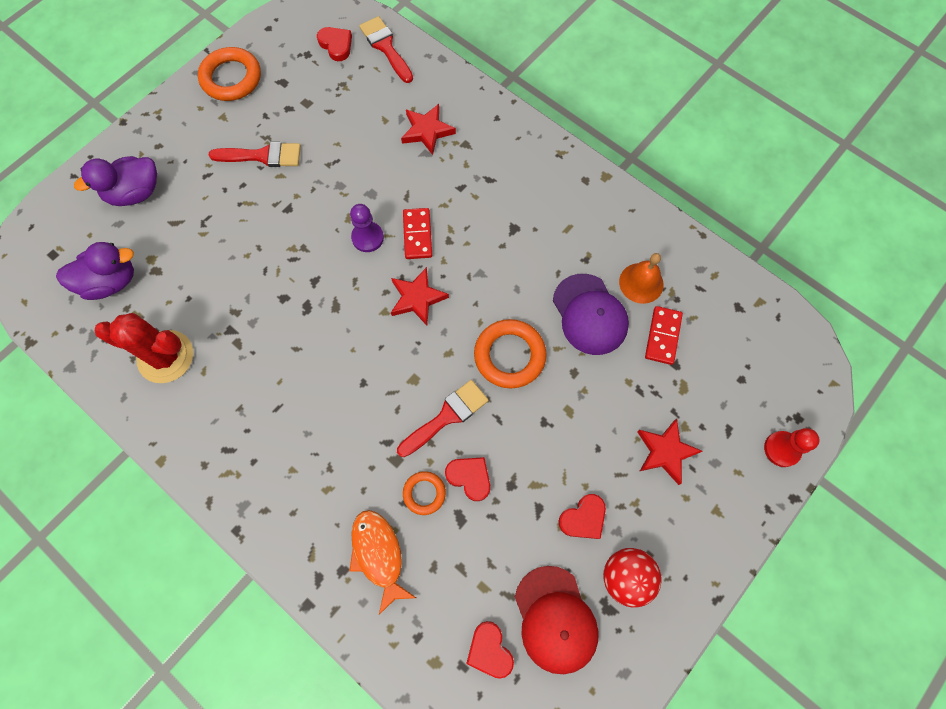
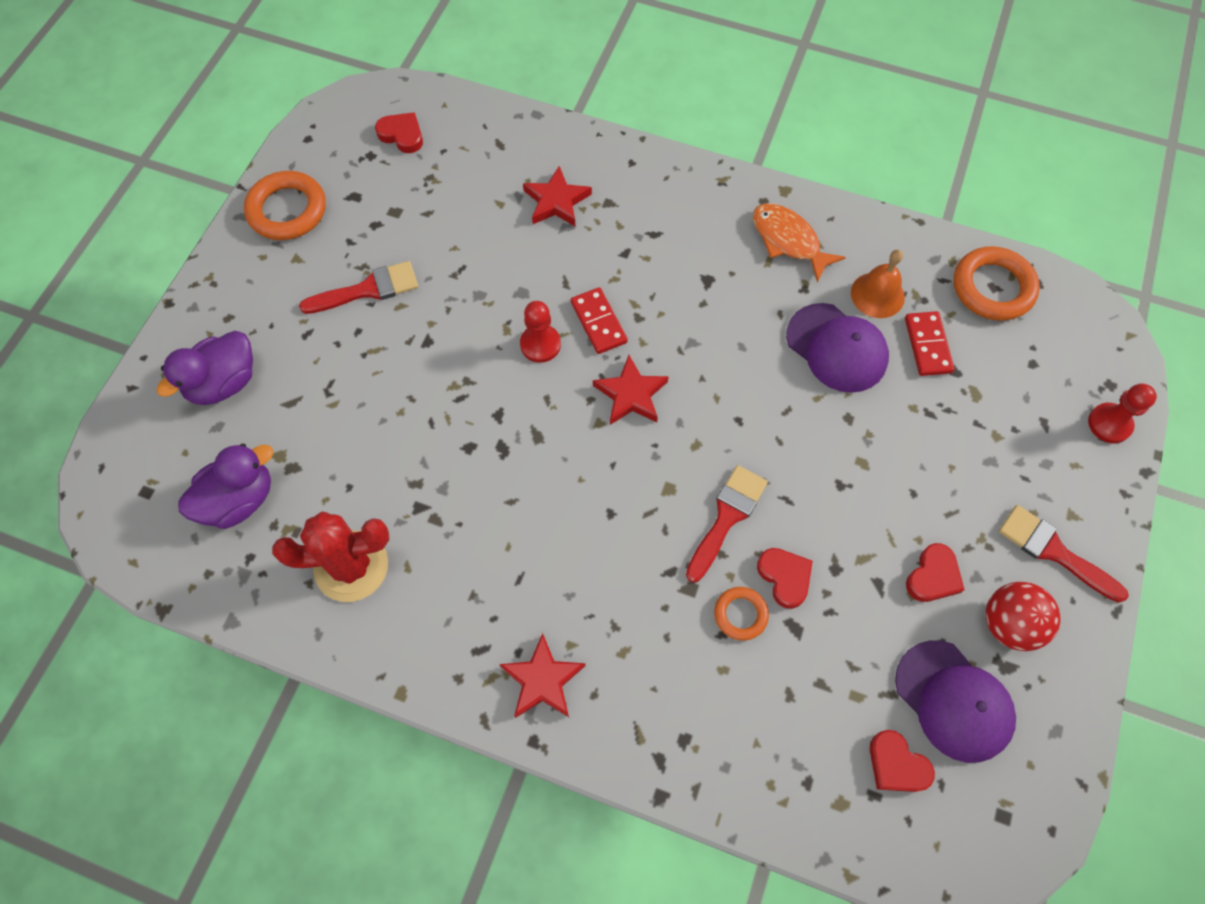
camera: 20 degrees left, 5 degrees down
(367, 238) = (540, 344): purple pawn -> red pawn
(379, 555) = (719, 705): orange fish -> orange fish (788, 241)
(386, 47) = (463, 120): red brush -> red brush (1053, 551)
(469, 477) = (785, 577): red heart -> red heart turned 45 degrees clockwise
(509, 355) = (767, 424): orange ring -> orange ring (992, 288)
(555, 619) = (954, 701): red cap -> purple cap
(665, 452) = (988, 470): red star -> red star (542, 680)

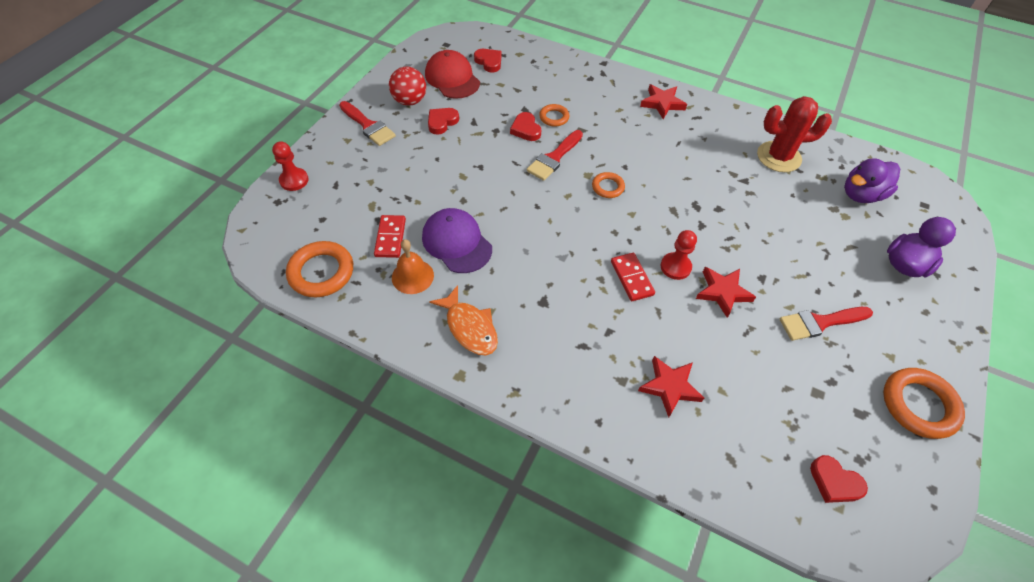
camera: 175 degrees left, 10 degrees down
(631, 394) = (609, 228): red star -> red star (723, 292)
(636, 467) = (607, 187): none -> orange ring
(954, 701) = (452, 78): purple cap -> red cap

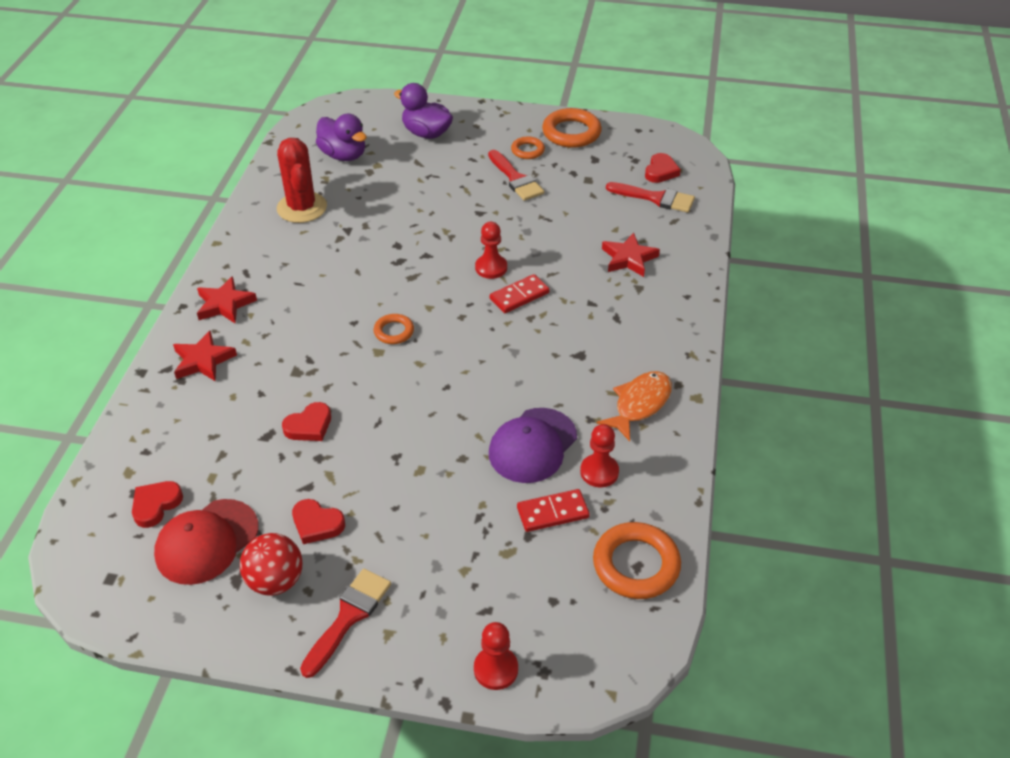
camera: 105 degrees left, 10 degrees down
(412, 276) = (599, 472): orange bell -> red pawn
(554, 117) = (277, 402): orange ring -> orange ring (527, 150)
(554, 158) = (357, 387): red brush -> red brush (655, 198)
(723, 292) = (509, 235): red star -> red star (203, 360)

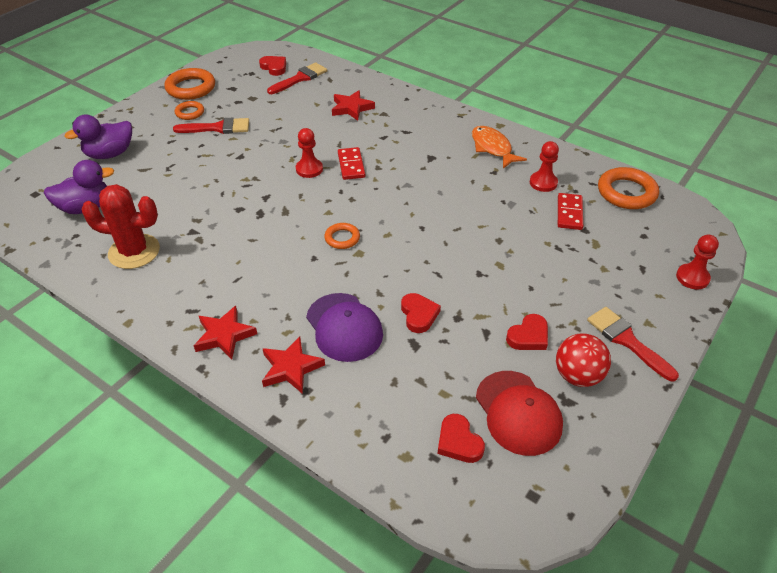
camera: 65 degrees left, 0 degrees up
(532, 445) = (504, 204): purple cap -> purple cap (344, 327)

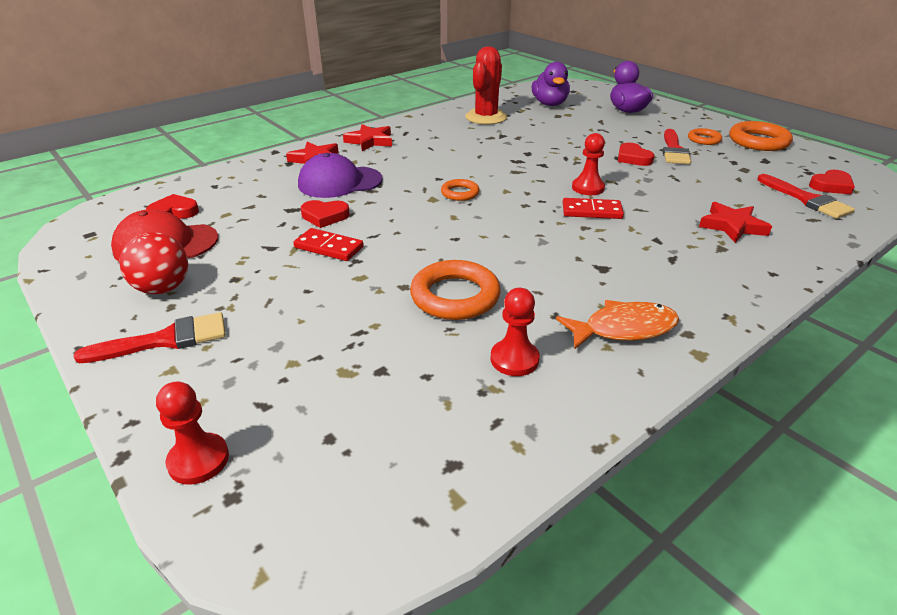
camera: 105 degrees right, 10 degrees down
(528, 336) = (241, 271): red heart -> red heart (633, 158)
(569, 213) = (427, 365): red domino -> red domino (329, 247)
(626, 192) = (452, 462): orange ring -> orange ring (455, 296)

